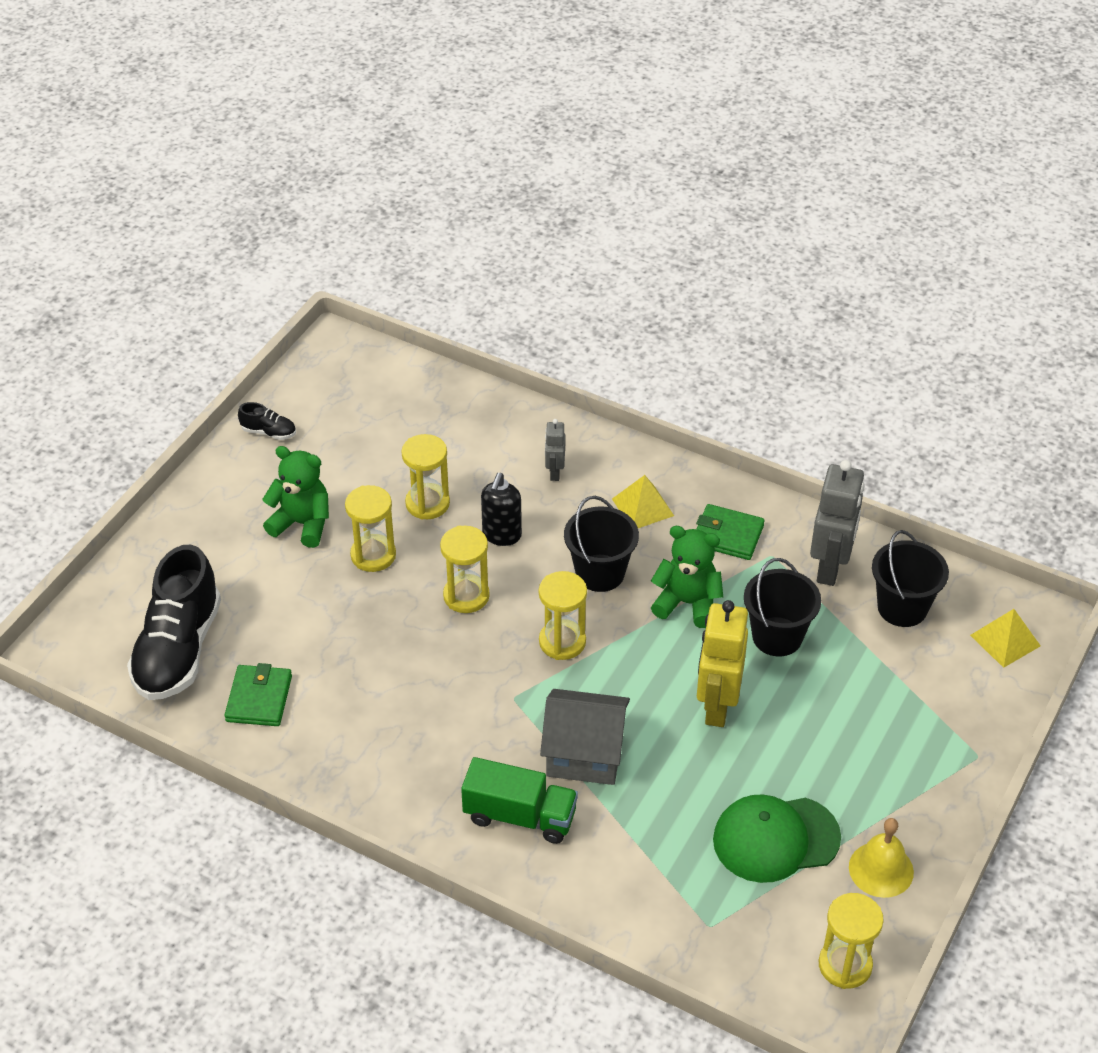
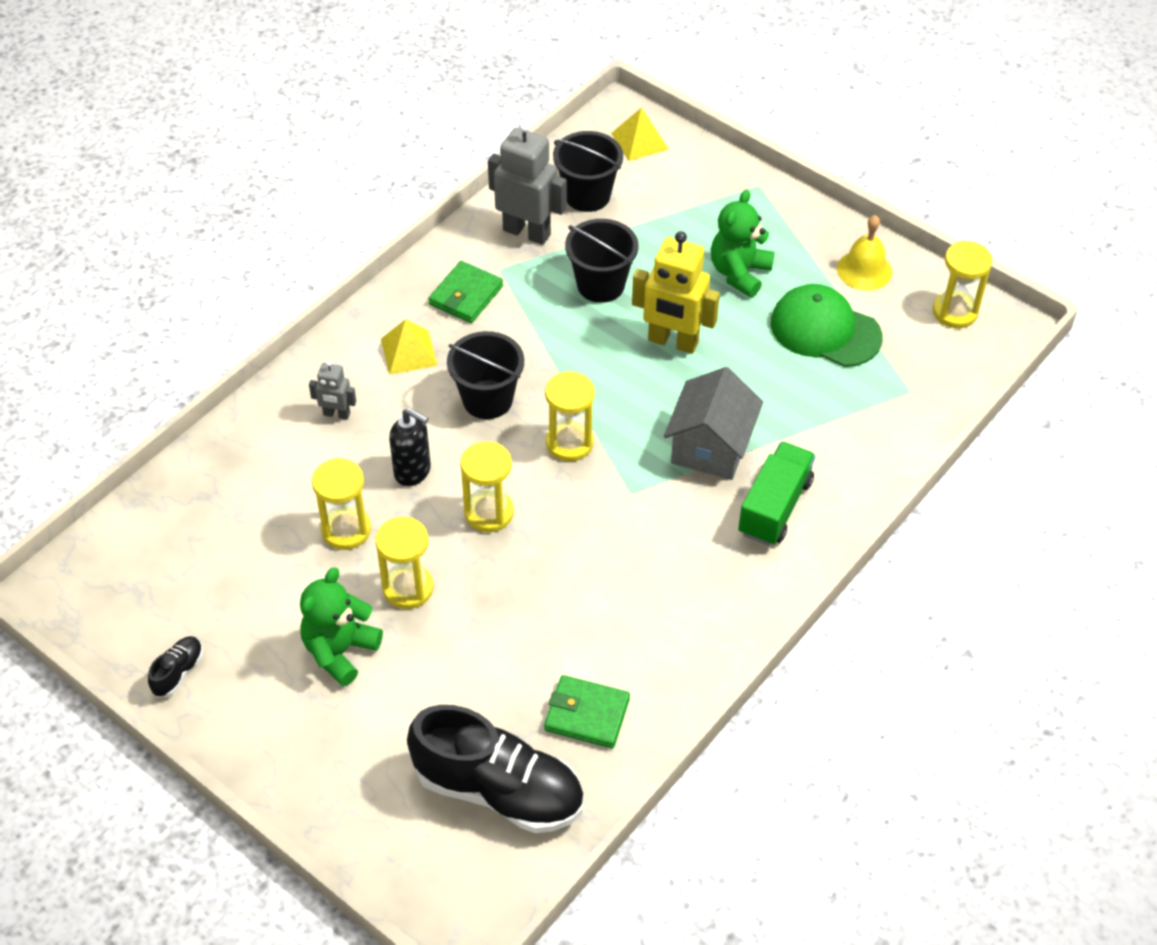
camera: 80 degrees left, 5 degrees up
(687, 603) = (544, 340): green teddy bear -> green teddy bear (739, 273)
(775, 839) = (825, 330): green cap -> green cap turned 120 degrees clockwise

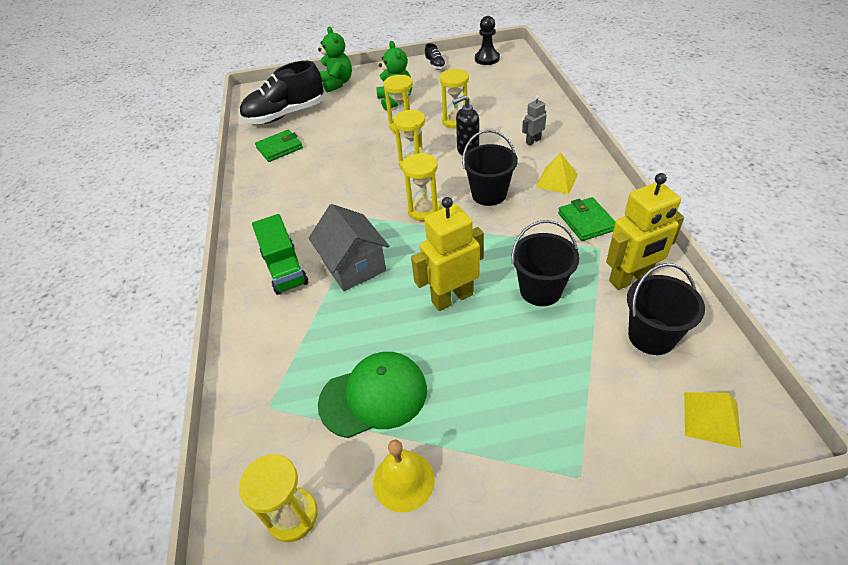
camera: 135 degrees right, 5 degrees down
(108, 604) = (487, 59): none -> black pawn
(527, 232) = (630, 279): grey robot -> yellow robot
(739, 273) = (481, 381): green teddy bear -> green teddy bear (337, 83)

